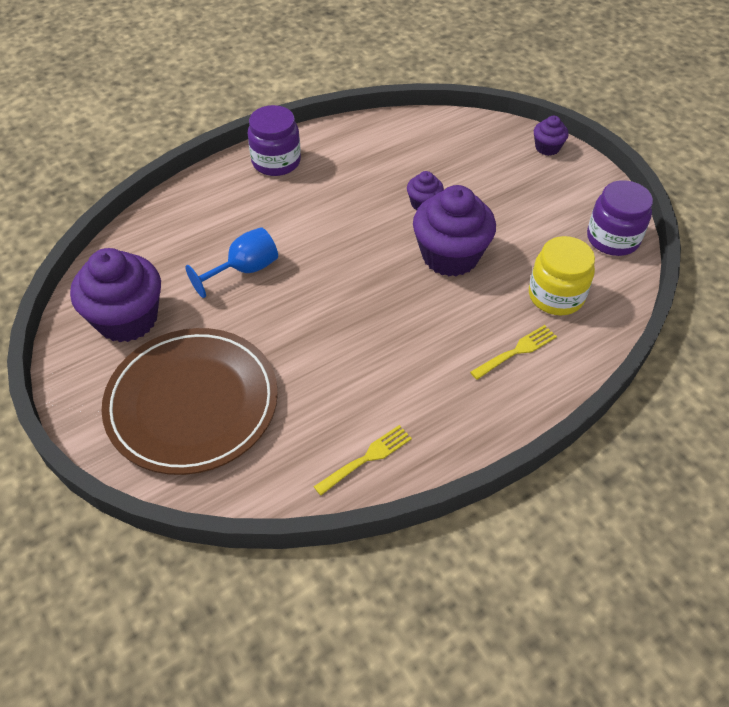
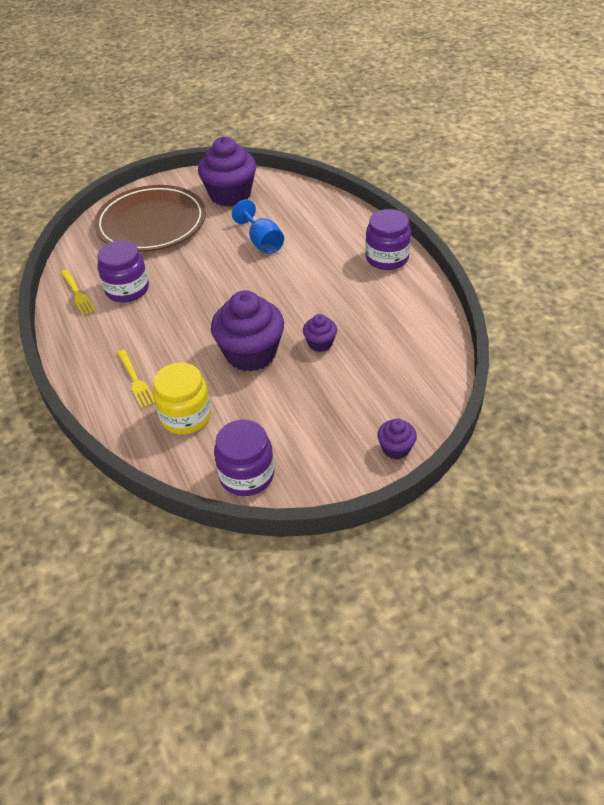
camera: 100 degrees right, 5 degrees down
(351, 398) = (127, 289): none -> purple jar

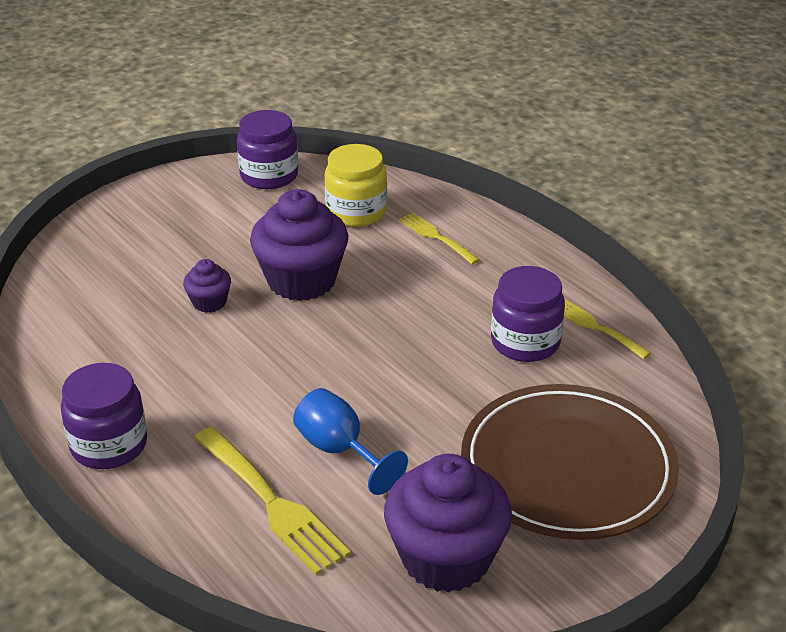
camera: 165 degrees right, 10 degrees down
(304, 223) = (270, 502): none -> yellow fork
(395, 448) = (110, 211): purple cupcake -> none

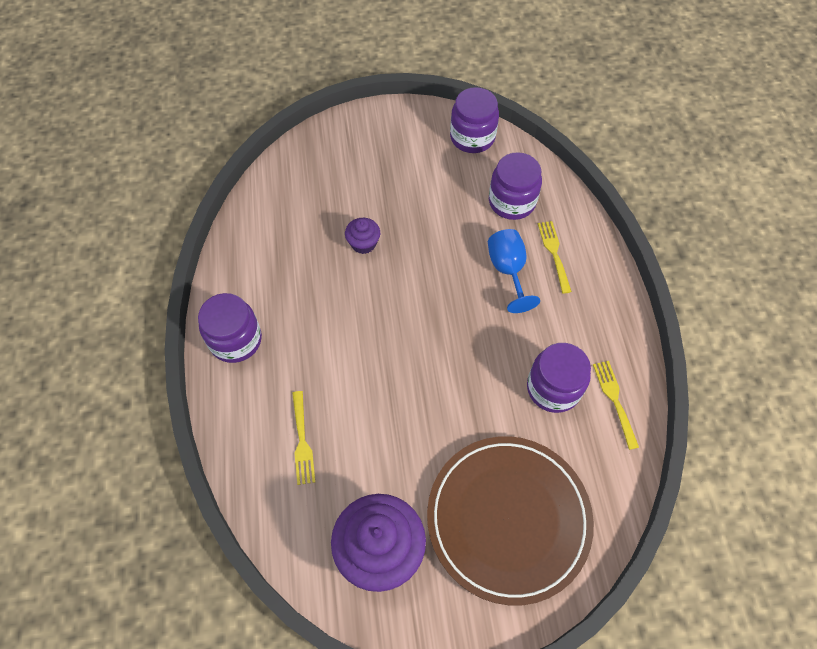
camera: 30 degrees right, 25 degrees up
(270, 502) = (302, 440): yellow fork -> yellow fork, size x0.60
(301, 280) = (435, 252): purple cupcake -> none
(340, 451) = (369, 421): blue goblet -> blue goblet (508, 271)
(356, 212) = (512, 202): yellow jar -> purple jar

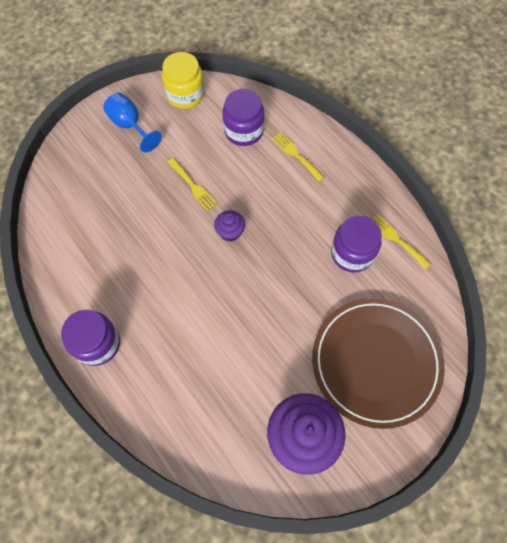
camera: 30 degrees left, 5 degrees up
(302, 440) = (197, 391): yellow fork -> yellow fork (192, 185)
(363, 243) = (152, 217): purple cupcake -> purple cupcake (230, 232)
(472, 137) = (185, 94): purple jar -> yellow jar
(508, 271) = (271, 184): blue goblet -> blue goblet (130, 126)

